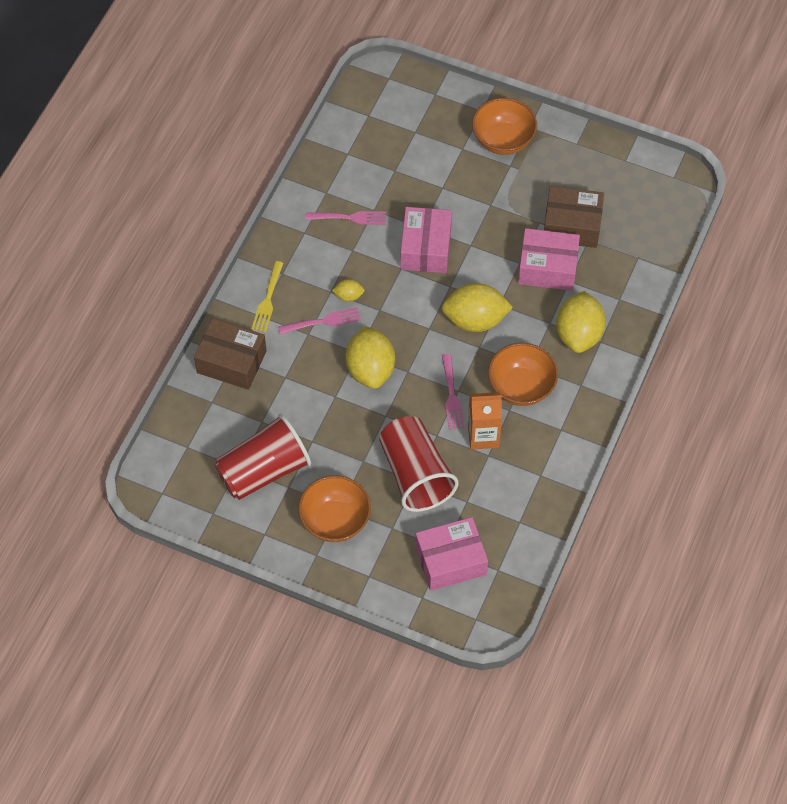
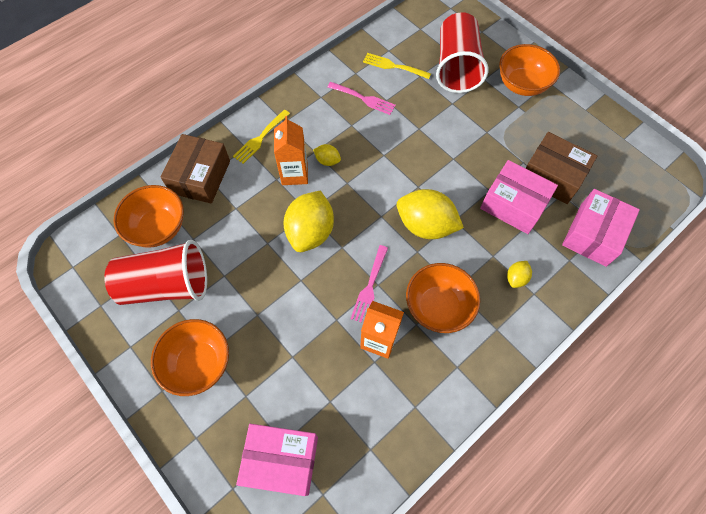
camera: 25 degrees right, 5 degrees up
(221, 425) = (158, 228): none -> orange bowl
(231, 362) = (200, 177): brown box -> brown box turned 60 degrees clockwise
(323, 321) = (294, 173): pink fork -> orange carton
(362, 170) = (393, 66): none -> yellow fork
(415, 474) = (296, 350): red cup -> red cup (456, 67)
(425, 248) = (413, 147): pink box -> pink box (593, 234)
(578, 334) = (516, 278): yellow lemon -> yellow lemon, size x0.46

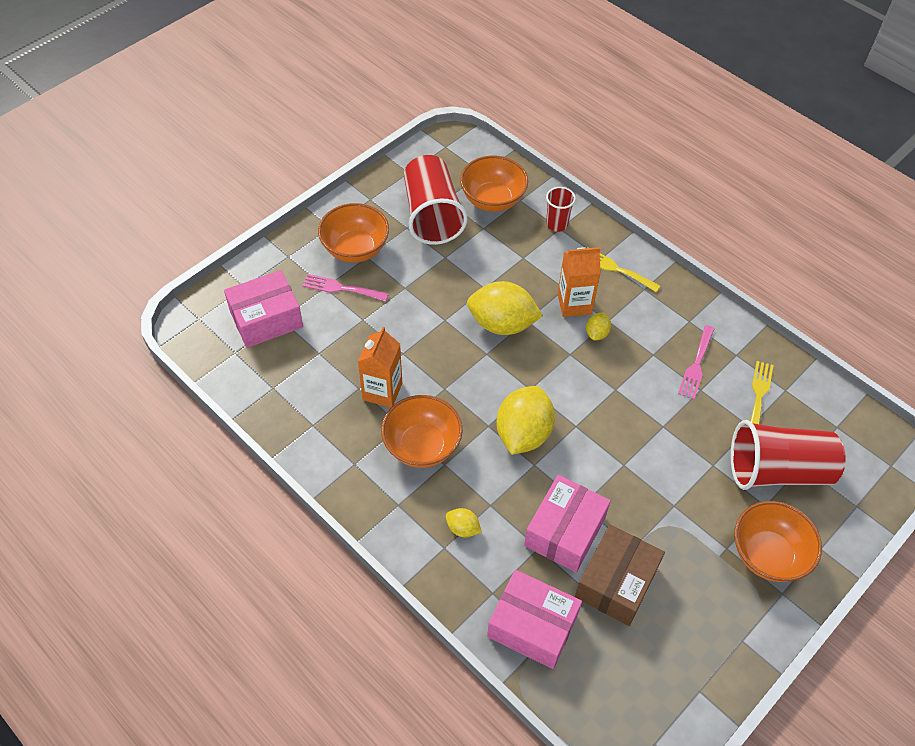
camera: 85 degrees right, 10 degrees down
(200, 177) = (557, 224): brown box -> red cup
(281, 460) = (266, 319): pink box -> pink box turned 60 degrees clockwise
(369, 287) = (441, 381): pink fork -> pink fork (341, 288)

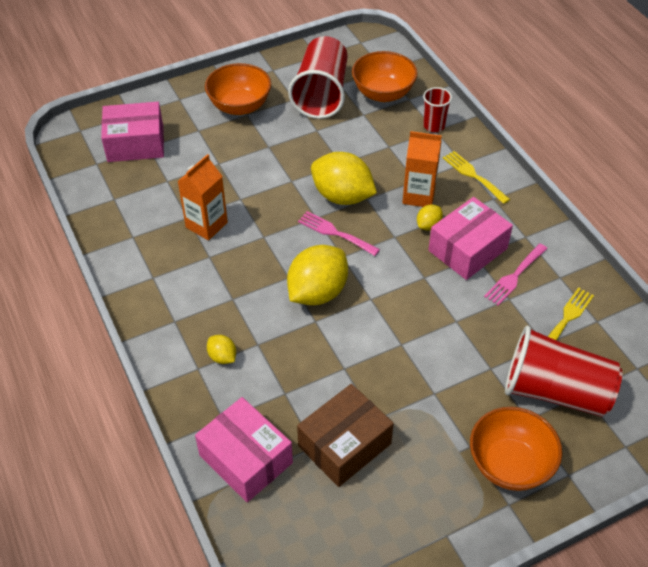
camera: 20 degrees right, 5 degrees down
(341, 288) = (212, 134): pink fork -> pink fork (335, 233)
(422, 446) = (219, 278): orange bowl -> none
(564, 531) = (316, 386): pink box -> pink box (467, 249)

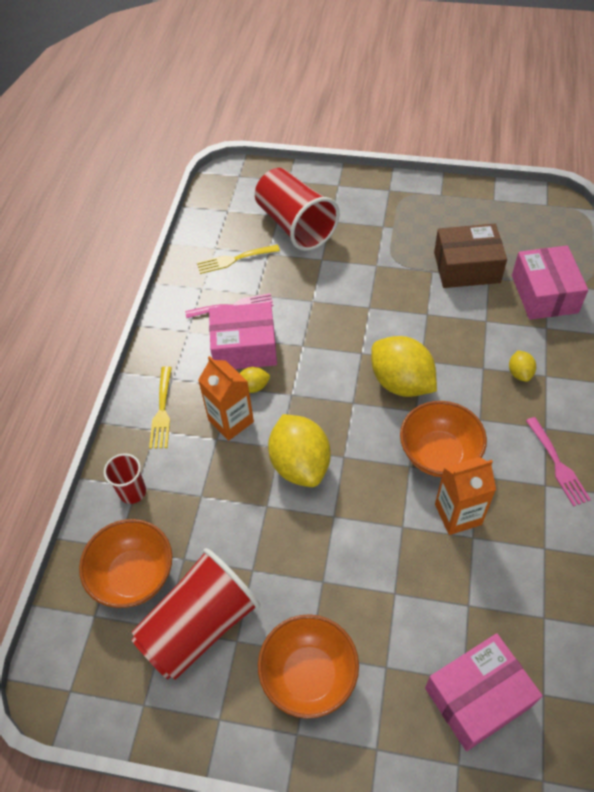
camera: 140 degrees left, 5 degrees up
(135, 144) = (477, 697): pink box -> pink box turned 60 degrees counterclockwise
(317, 292) = (401, 382): yellow lemon -> yellow lemon turned 60 degrees clockwise
(335, 233) = (340, 429): pink fork -> pink fork (558, 464)
(509, 464) = (368, 206): orange bowl -> orange bowl (439, 454)

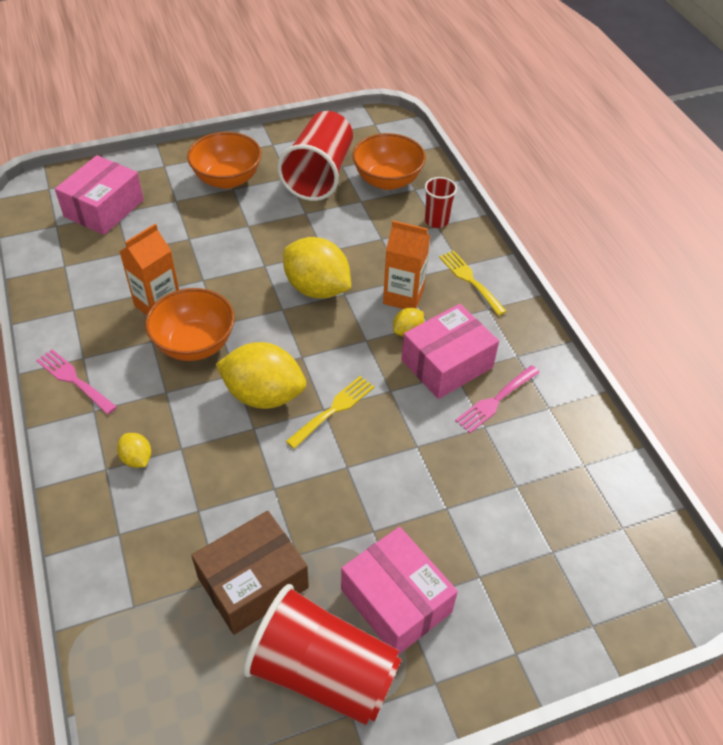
camera: 145 degrees right, 5 degrees down
(234, 259) = (547, 458): yellow fork -> yellow fork (334, 409)
(295, 225) = (518, 545): red cup -> red cup (323, 672)
(544, 294) = (133, 586): pink box -> pink box (396, 601)

